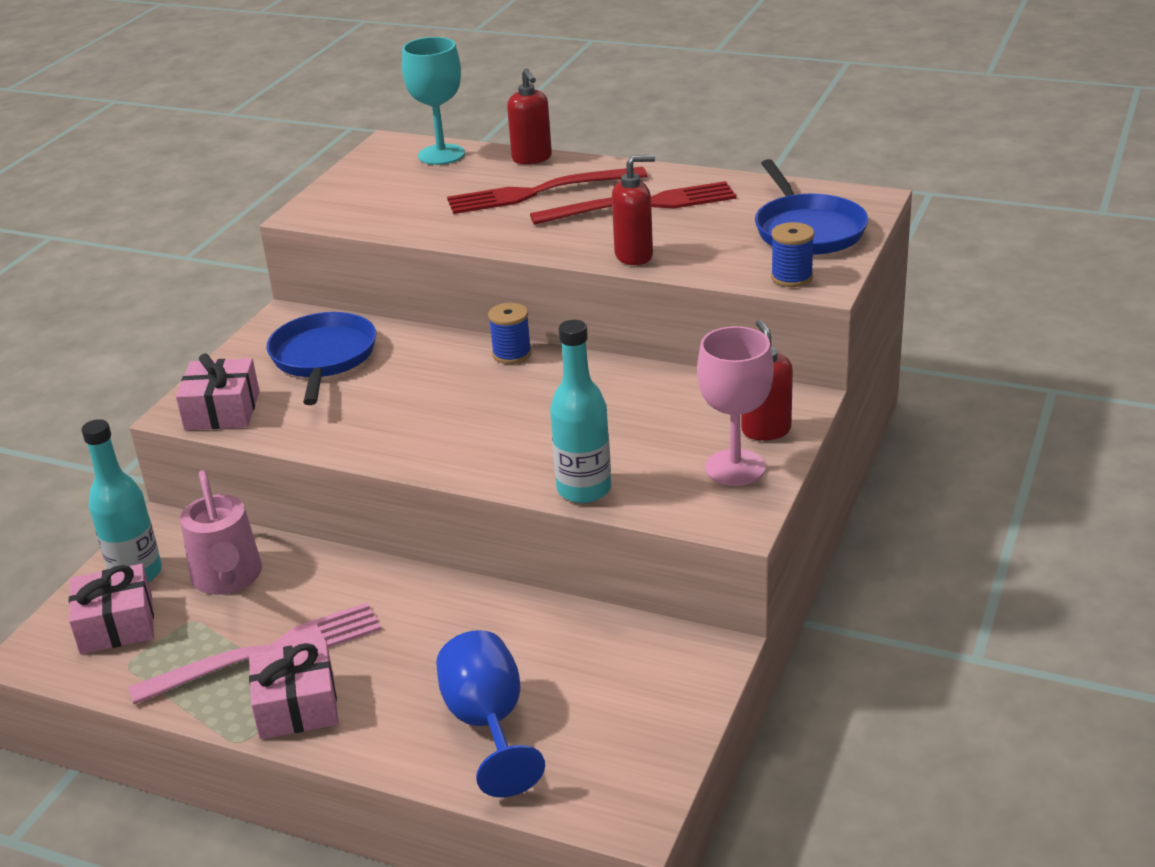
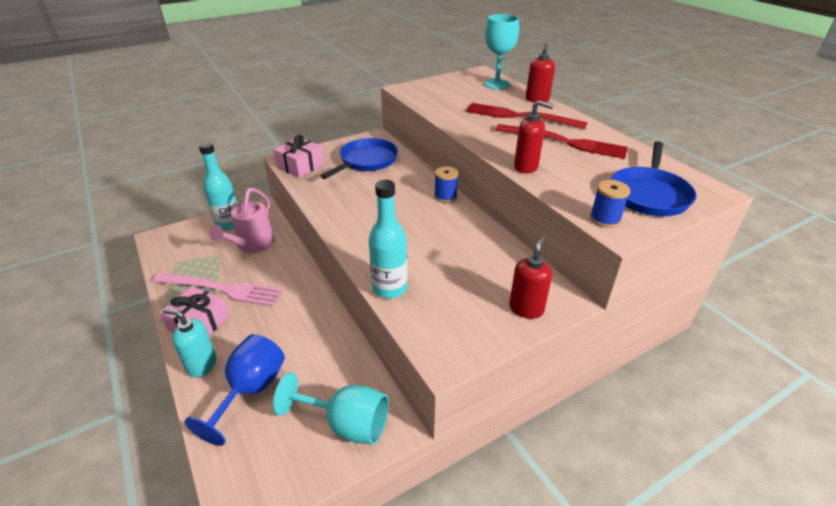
camera: 35 degrees right, 5 degrees up
(116, 624) = (195, 242): pink gift -> none
(378, 741) = (202, 365): none -> turquoise soap dispenser
(653, 681) = (346, 424): none -> turquoise goblet
(735, 468) = (482, 323): pink goblet -> none

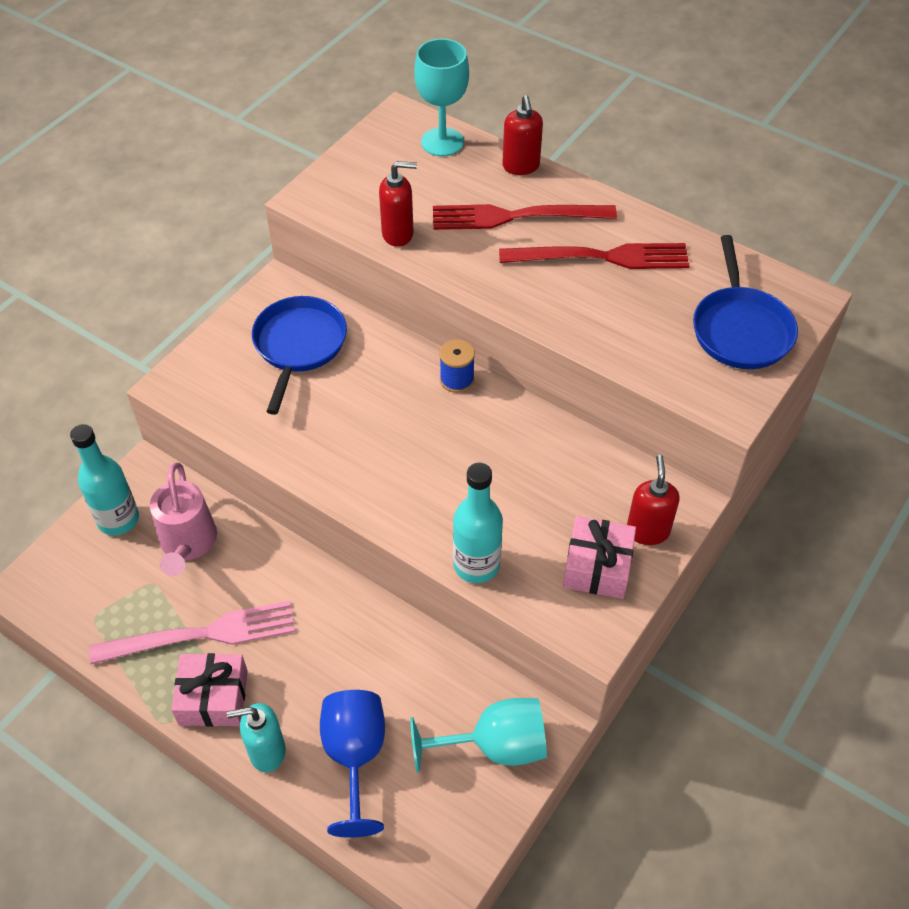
camera: 25 degrees left, 15 degrees up
(300, 166) = (204, 391): pink gift -> pink gift (597, 567)
(526, 167) = (576, 328): red soap dispenser -> red soap dispenser (398, 234)
(605, 219) = (708, 393): blue spool -> none

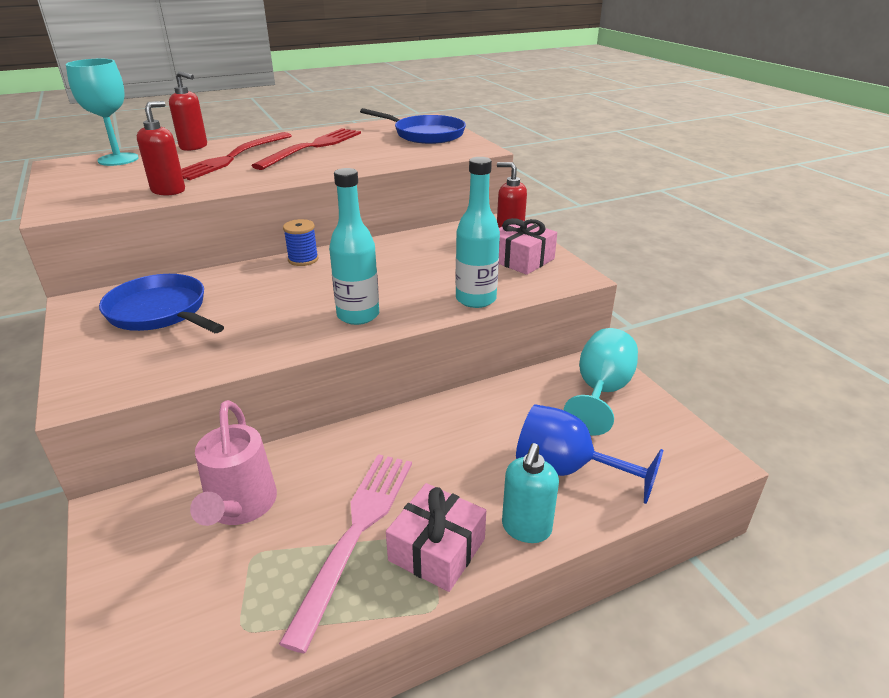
camera: 60 degrees left, 20 degrees down
(118, 519) = (141, 557): turquoise bottle -> turquoise bottle (358, 315)
(187, 544) = (240, 508): pink watering can -> pink watering can turned 60 degrees clockwise

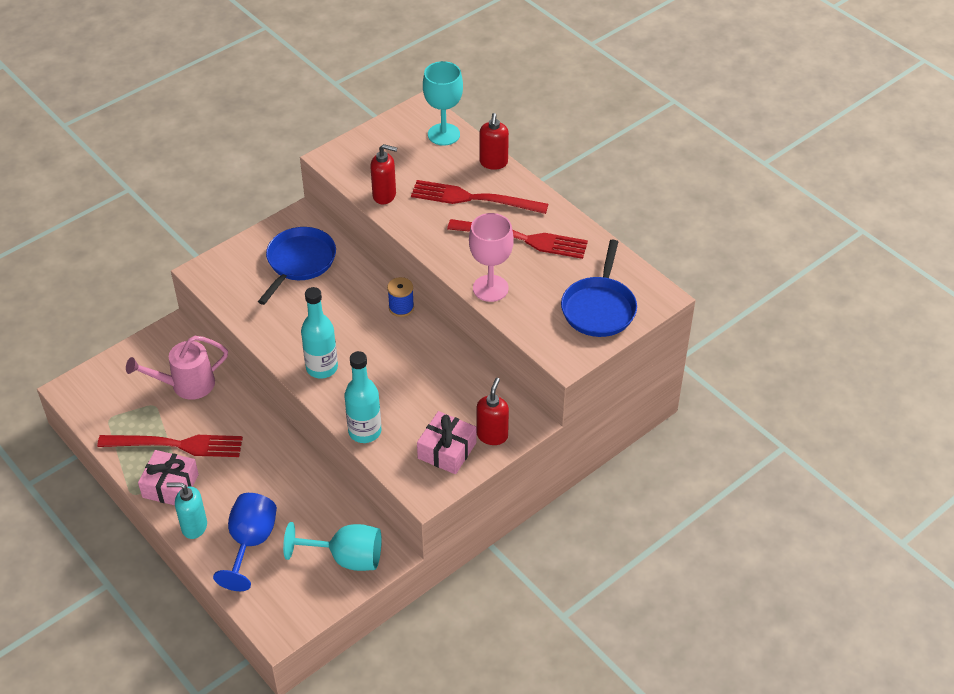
camera: 75 degrees right, 15 degrees up
(356, 532) = (176, 445): pink fork -> red fork
(366, 163) = (490, 288): none -> pink goblet

